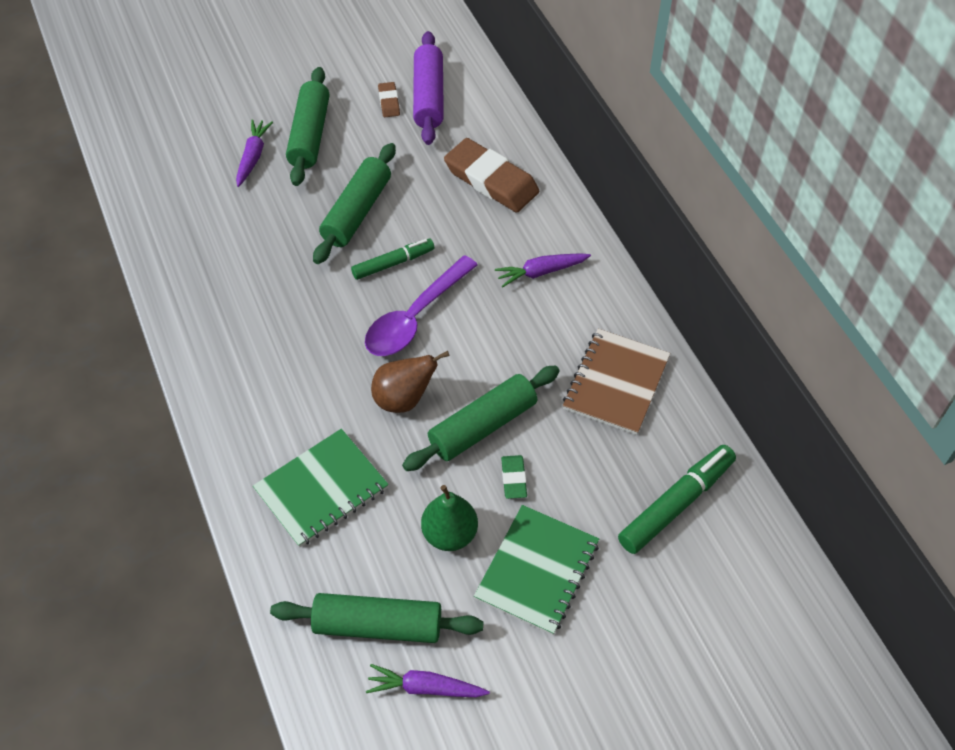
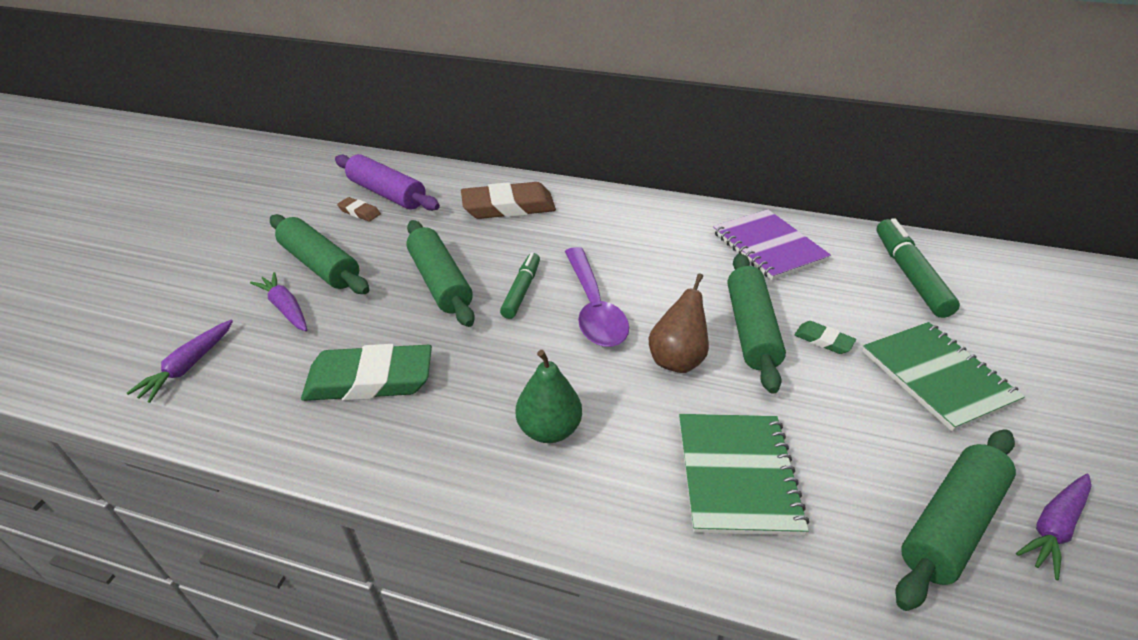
camera: 50 degrees left, 15 degrees down
(234, 251) = (370, 379): none -> green eraser
(450, 534) = (860, 409): green pear -> green pear (549, 429)
(541, 272) = (625, 228): purple carrot -> purple carrot (188, 366)
(616, 383) = (768, 246): brown notebook -> purple notebook

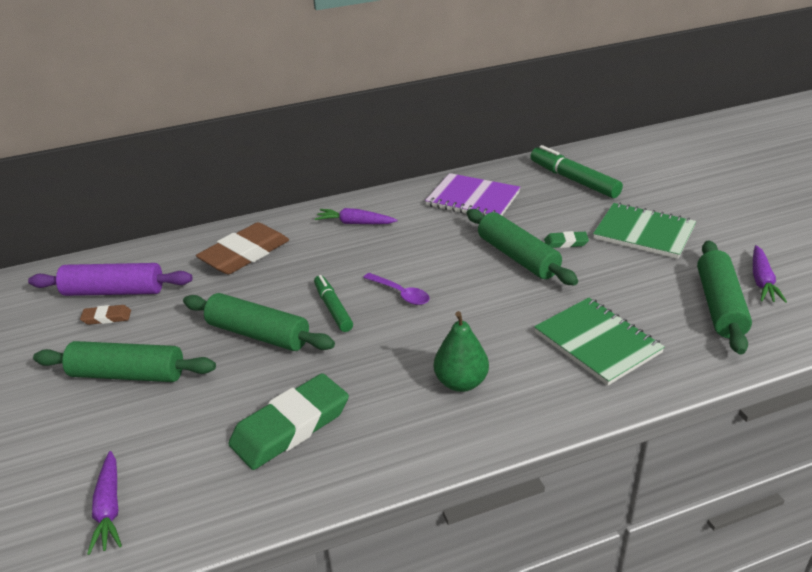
camera: 35 degrees left, 5 degrees down
(285, 308) = (142, 420): purple carrot -> purple carrot (355, 223)
(593, 307) = (400, 294): purple spoon -> purple spoon, size x0.56
(677, 359) = (493, 298): brown pear -> none

